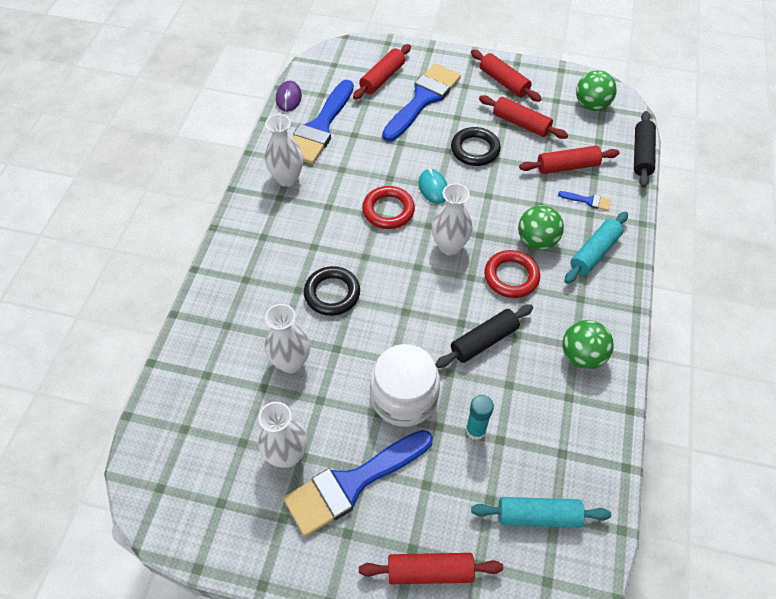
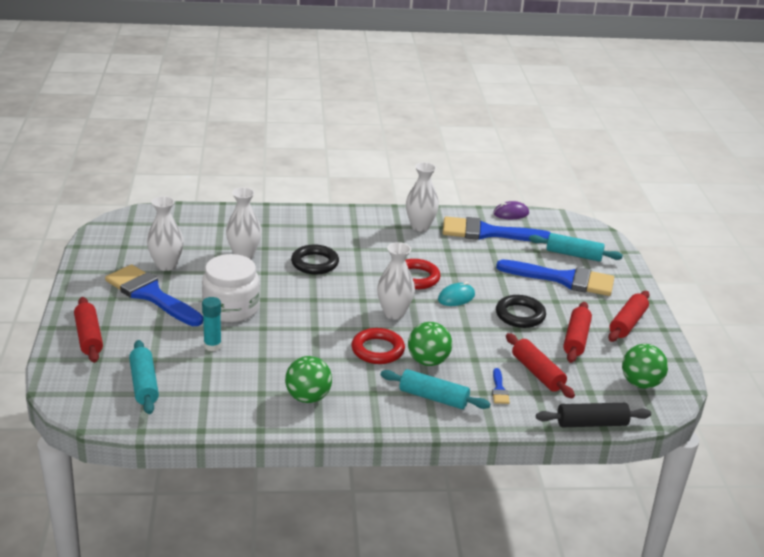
camera: 70 degrees right, 25 degrees down
(382, 78) = (574, 255): red rolling pin -> turquoise rolling pin
(484, 341) = (301, 341): black rolling pin -> none

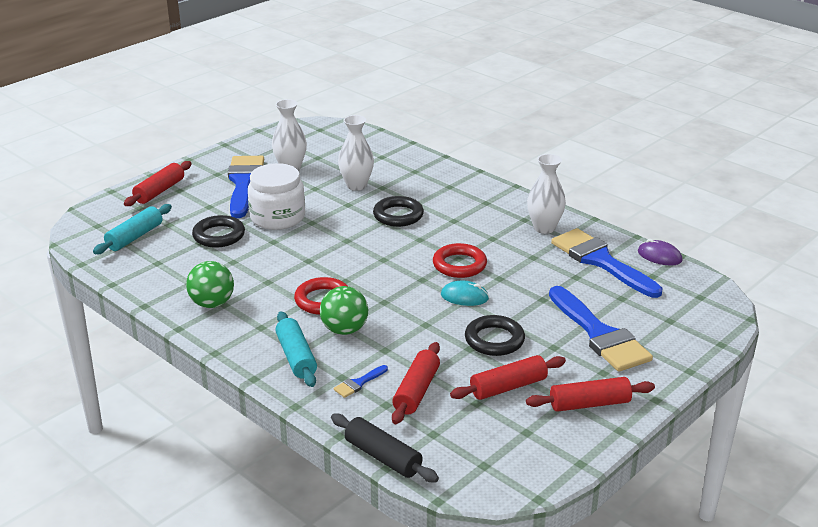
camera: 50 degrees right, 0 degrees up
(212, 346) = (219, 235): turquoise glue stick -> black ring
(394, 313) = (388, 281): white vase -> none
(574, 255) = (655, 320): turquoise rolling pin -> none
(640, 383) = (495, 457): green ball -> none

